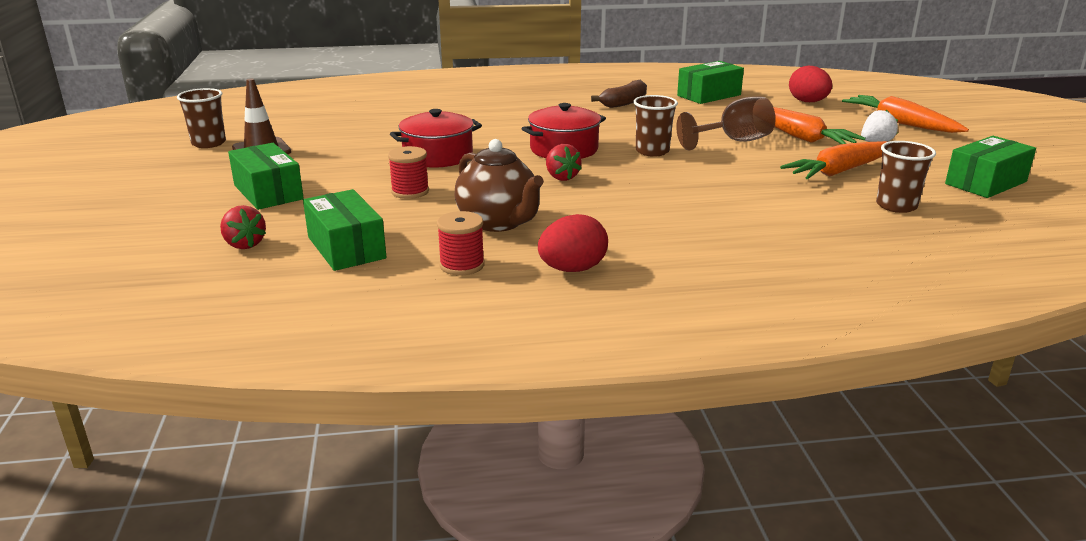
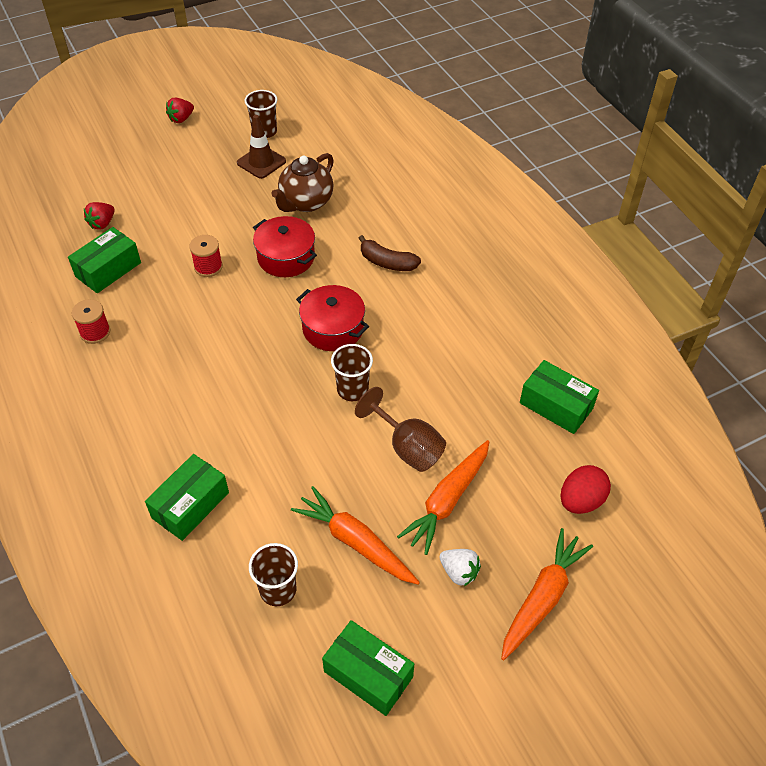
camera: 70 degrees right, 25 degrees up
(268, 192) = (185, 199): green box -> green box (190, 505)
(499, 222) = (167, 331): brown teapot -> brown teapot (306, 202)
(561, 177) = (266, 343): red strawberry -> red strawberry (181, 119)
(572, 269) = (101, 390): red egg -> none
(624, 103) = (490, 341): brown banana -> brown banana (387, 262)

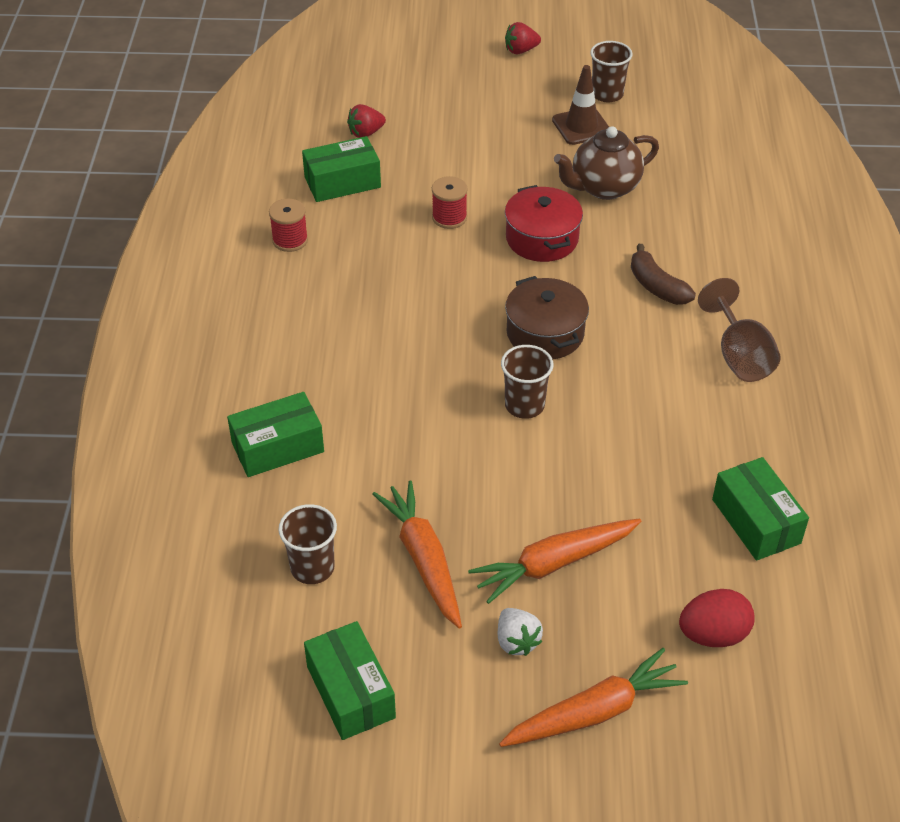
camera: 30 degrees right, 5 degrees down
(333, 329) = (545, 333): red pot -> brown pot
(407, 447) = (546, 490): brown goblet -> brown goblet (739, 356)

